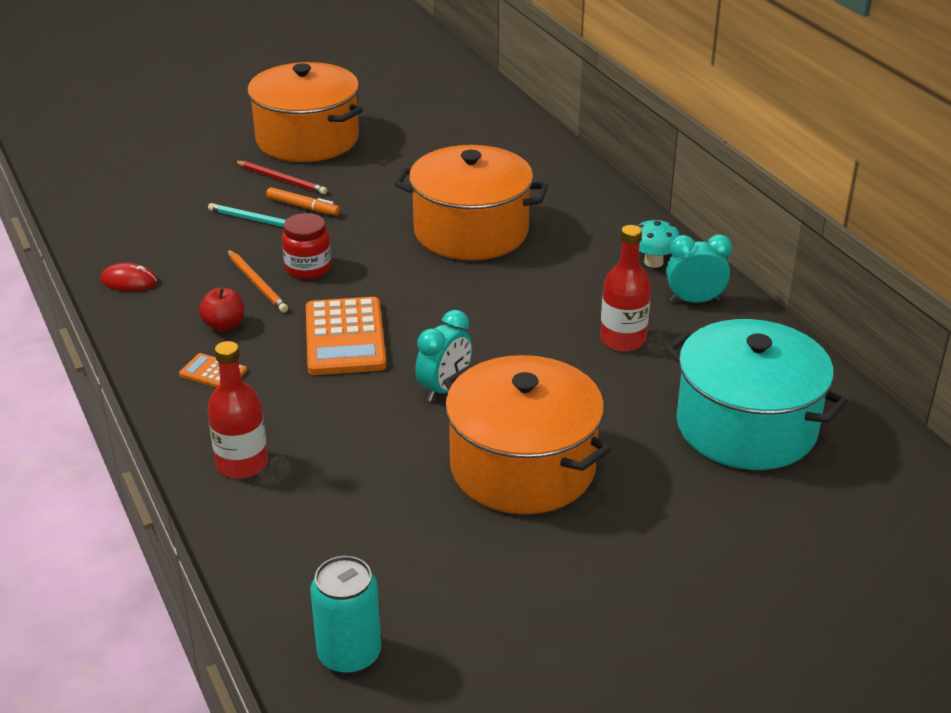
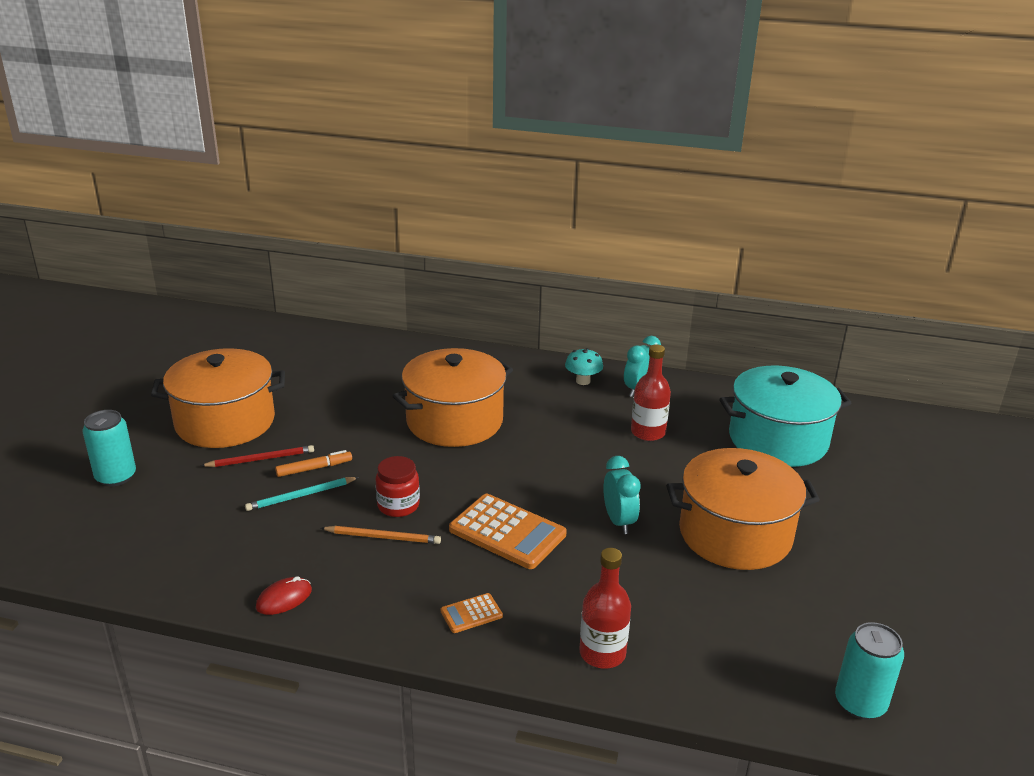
camera: 50 degrees left, 5 degrees down
(179, 140) = (116, 476): none -> turquoise can
(224, 325) = (416, 579): red apple -> none

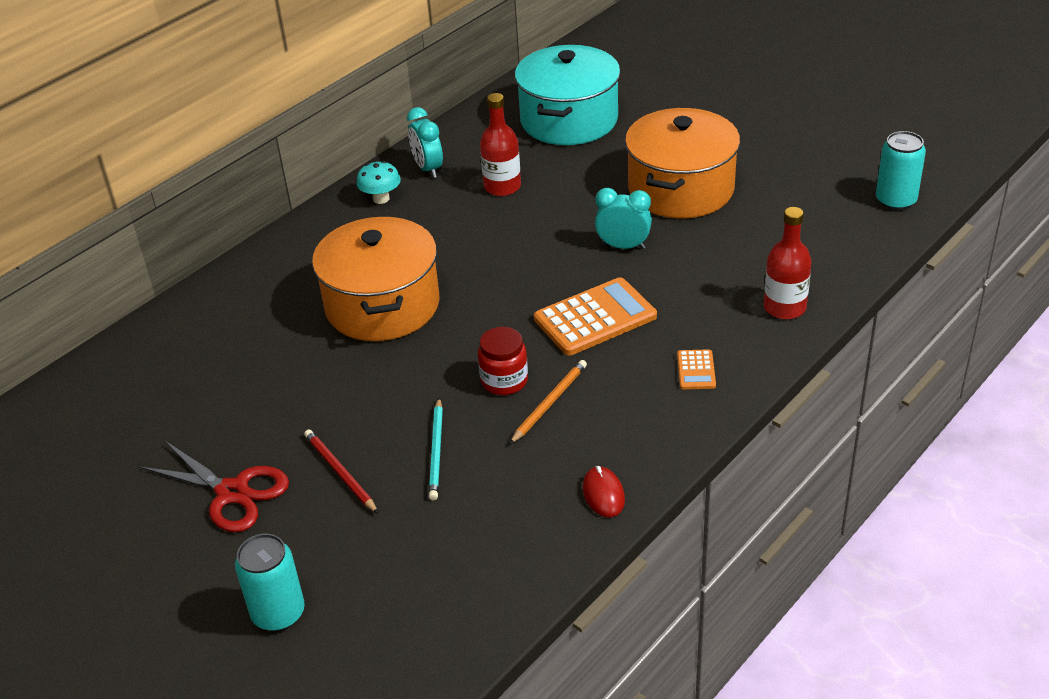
camera: 60 degrees left, 10 degrees up
(225, 422) = (232, 493): orange pot -> red scissors
(261, 459) = (340, 472): red pencil -> red pencil turned 45 degrees counterclockwise
(314, 468) = (391, 431): orange marker -> none

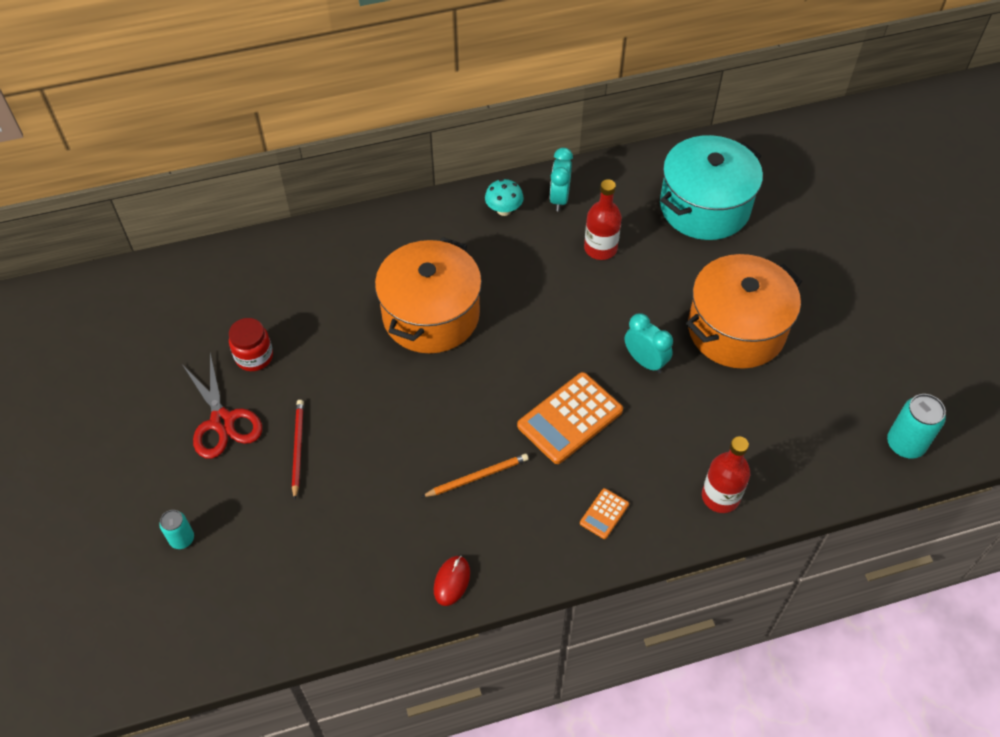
camera: 30 degrees right, 15 degrees up
(278, 613) = (182, 539): turquoise can -> turquoise can, size x0.61
(436, 451) = (371, 470): turquoise pencil -> none
(504, 381) = (462, 437): red jar -> red jar (254, 357)
(595, 318) = (570, 418): orange calculator -> orange calculator turned 135 degrees clockwise

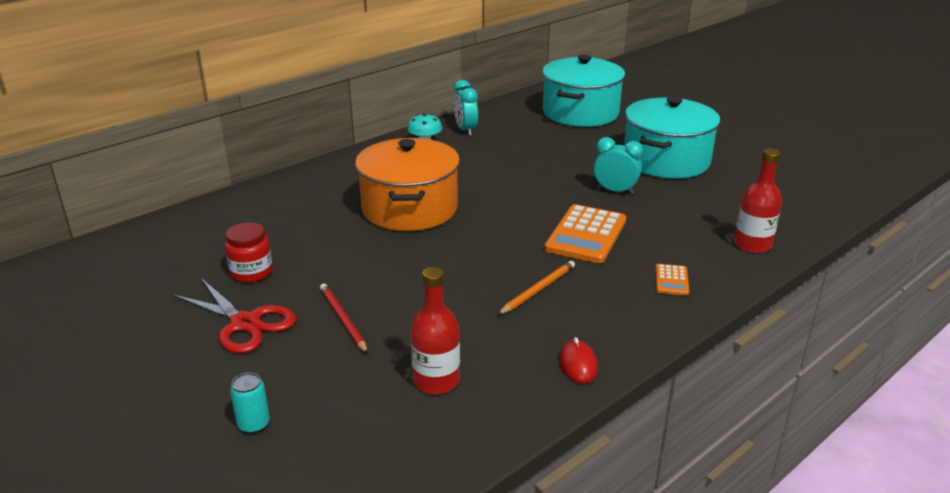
camera: 25 degrees left, 25 degrees down
(600, 248) = (522, 146): red bottle -> red bottle (436, 381)
(736, 329) = (666, 160): orange pot -> turquoise pot
(905, 444) = (848, 184): turquoise can -> none

